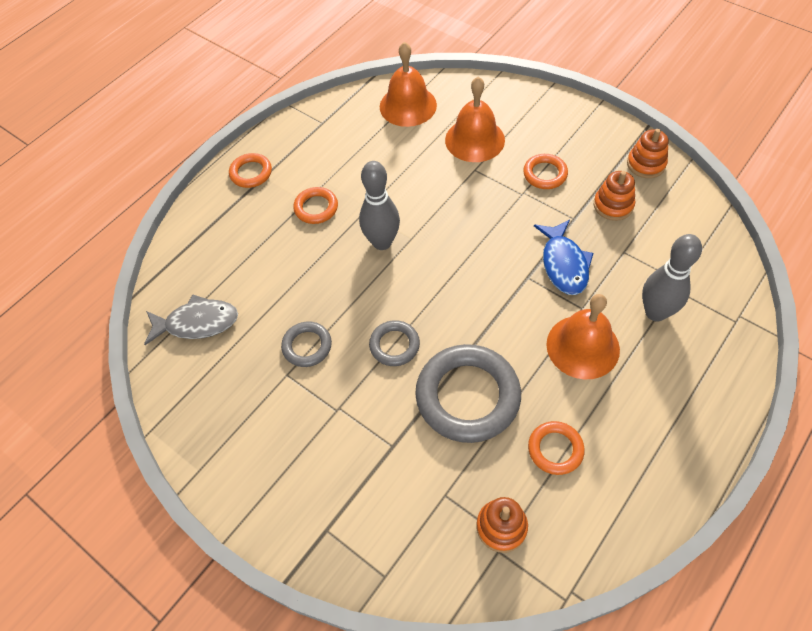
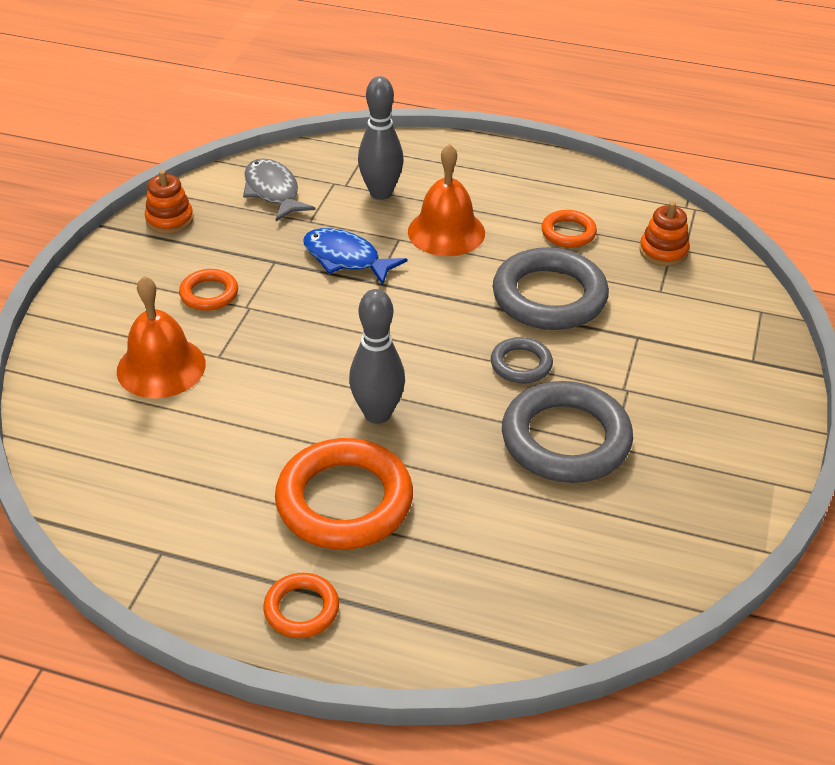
camera: 115 degrees left, 15 degrees down
(197, 323) = (597, 565): grey fish -> grey fish (273, 191)
(307, 346) = (565, 439): grey ring -> grey ring, size x1.97
(316, 208) = (344, 501): orange ring -> orange ring, size x1.97
(408, 105) = (101, 454): orange bell -> none
(564, 264) = (346, 259): blue fish -> blue fish turned 120 degrees counterclockwise
(613, 205) = (244, 235): orange stacking toy -> none

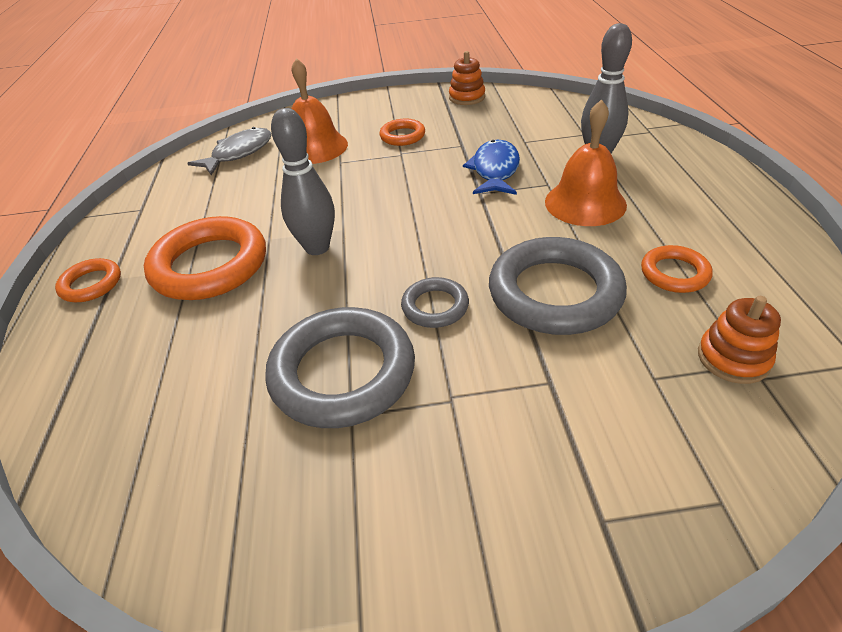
camera: 70 degrees right, 0 degrees up
(273, 191) = (541, 117): grey fish -> grey fish (239, 153)

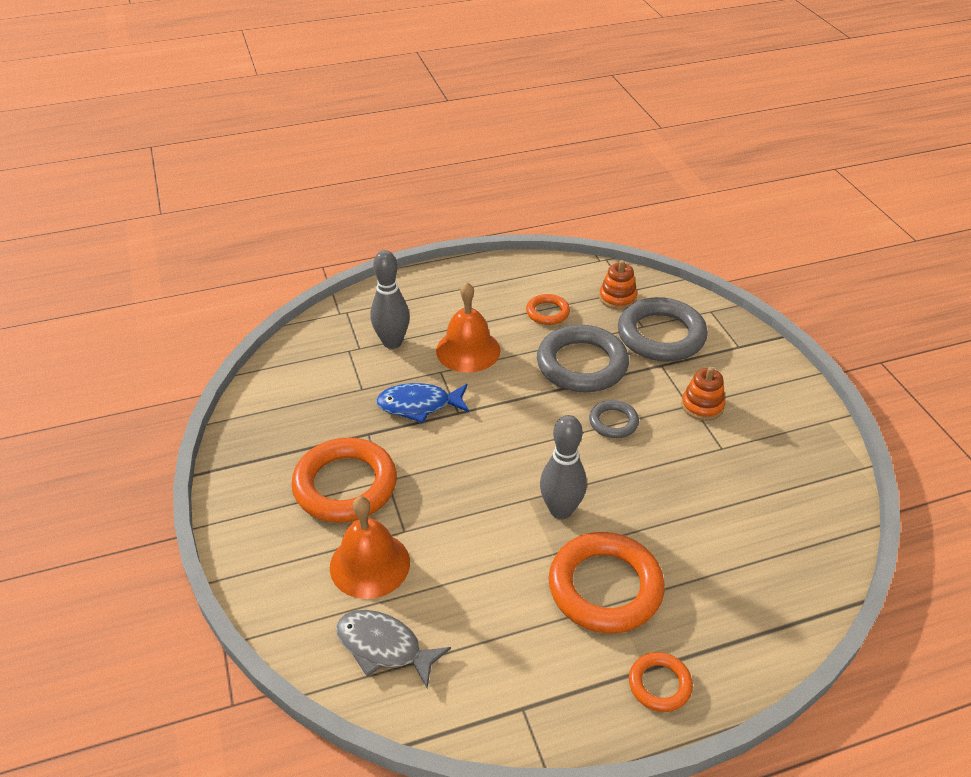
camera: 105 degrees left, 0 degrees up
(343, 373) = (691, 459): grey ring -> grey ring (661, 335)
(402, 136) = (345, 485): orange ring -> orange ring, size x1.97
(467, 97) = (250, 441): orange stacking toy -> orange stacking toy (702, 406)

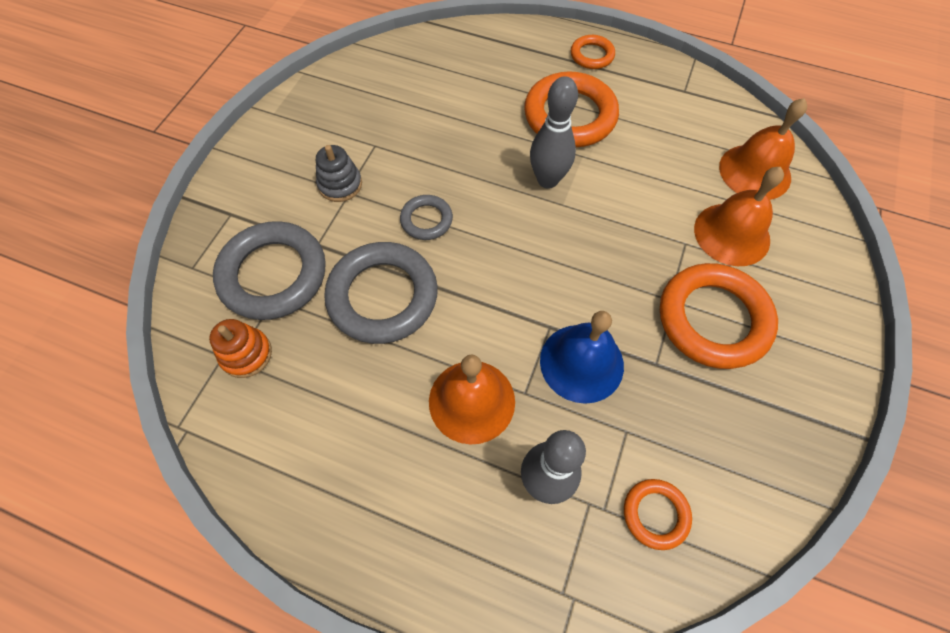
camera: 140 degrees left, 20 degrees up
(384, 647) = (755, 172): grey fish -> orange bell
(419, 405) = (581, 362): blue fish -> blue bell
(547, 312) = (337, 391): orange ring -> orange ring (655, 514)
(702, 406) = (340, 184): orange stacking toy -> grey stacking toy

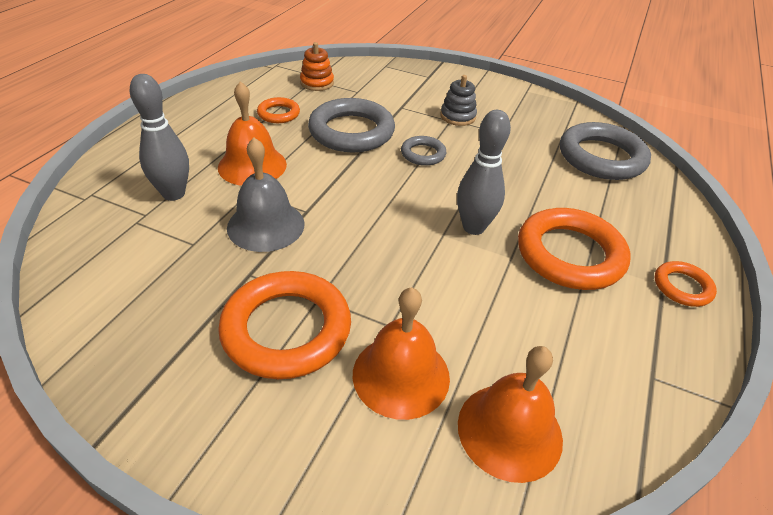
camera: 90 degrees right, 20 degrees down
(273, 274) = (376, 91): grey ring -> grey ring (601, 157)
(581, 362) = (266, 225): blue bell -> grey bell
(655, 514) = (115, 249): orange ring -> orange ring (278, 114)

